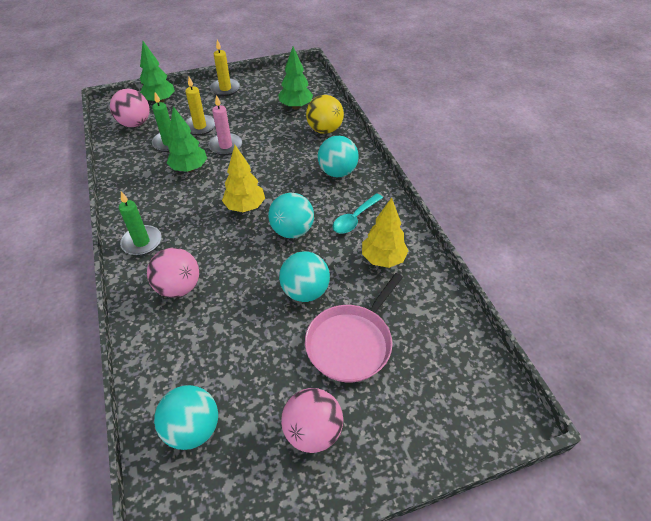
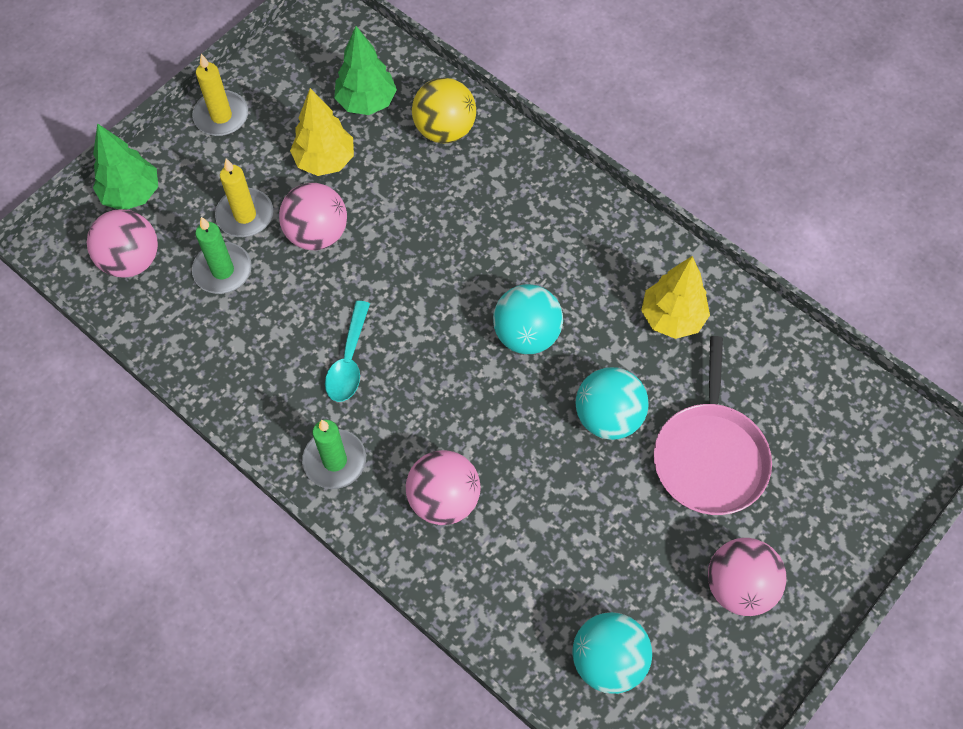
camera: 30 degrees left, 15 degrees up
(189, 169) = (297, 303): green tree -> none
(225, 146) = (317, 234): pink candle -> pink ball
(245, 207) = (433, 329): yellow tree -> yellow tree (325, 161)
(337, 172) = (518, 202): turquoise ball -> none
(354, 219) = (595, 272): turquoise spoon -> turquoise spoon (349, 361)

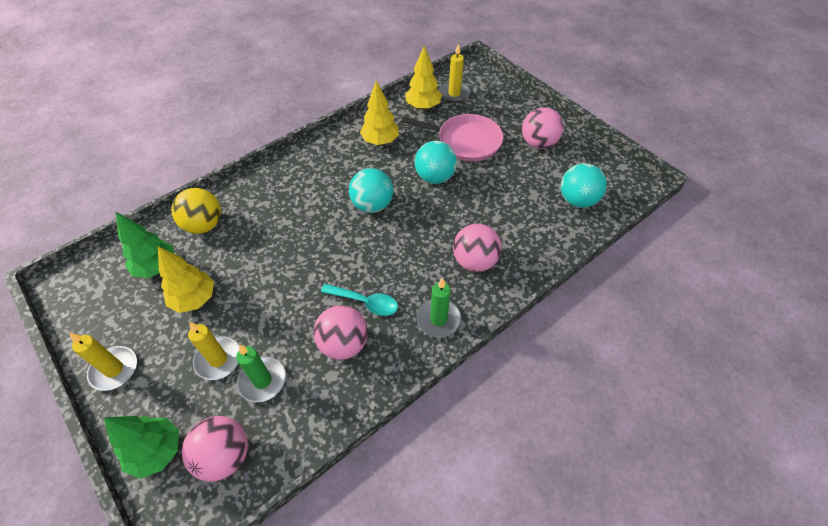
camera: 80 degrees left, 10 degrees down
(317, 234) = (255, 311): pink ball -> pink ball (343, 344)
(783, 371) = (423, 106): none -> yellow tree
(837, 420) = (454, 94): none -> yellow candle

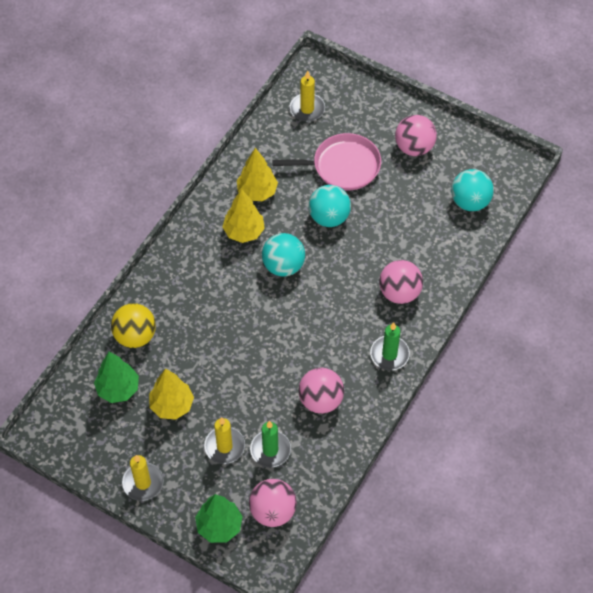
camera: 20 degrees left, 5 degrees up
(365, 302) = (321, 360): turquoise spoon -> none
(423, 106) = (281, 135): yellow tree -> yellow tree (244, 232)

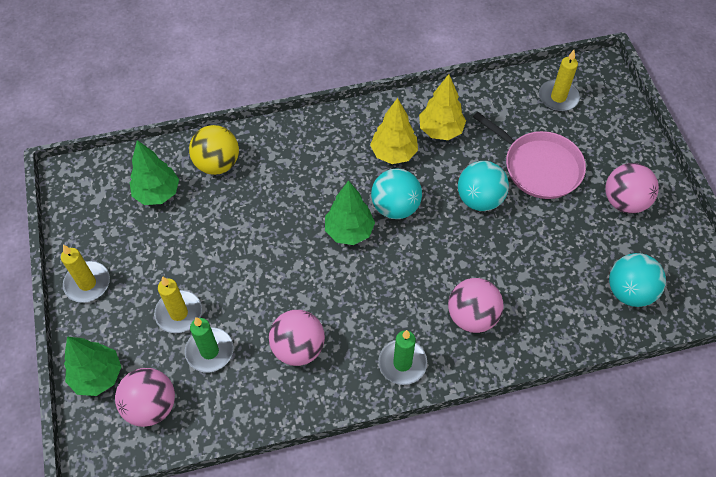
camera: 45 degrees right, 0 degrees up
(172, 405) = (180, 242): yellow tree -> none
(272, 305) = (349, 231): none -> green tree

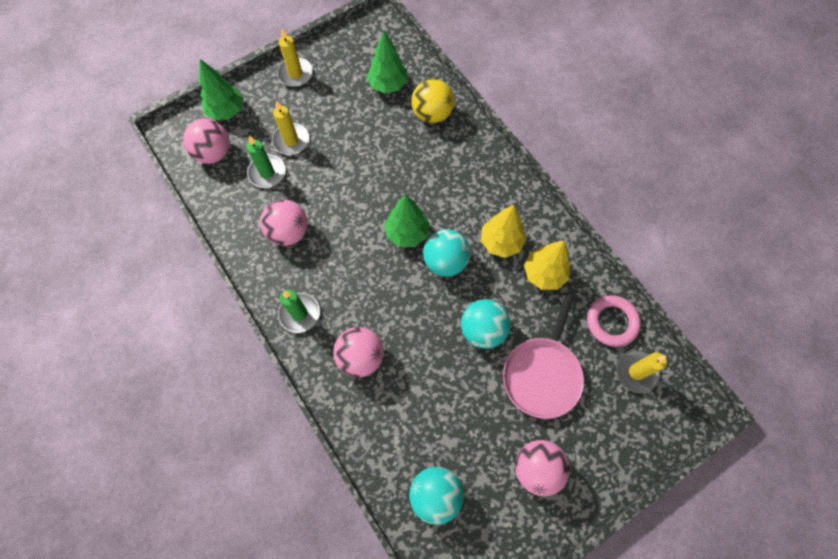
camera: 70 degrees right, 10 degrees up
(506, 97) = (612, 322): none -> pink ring

